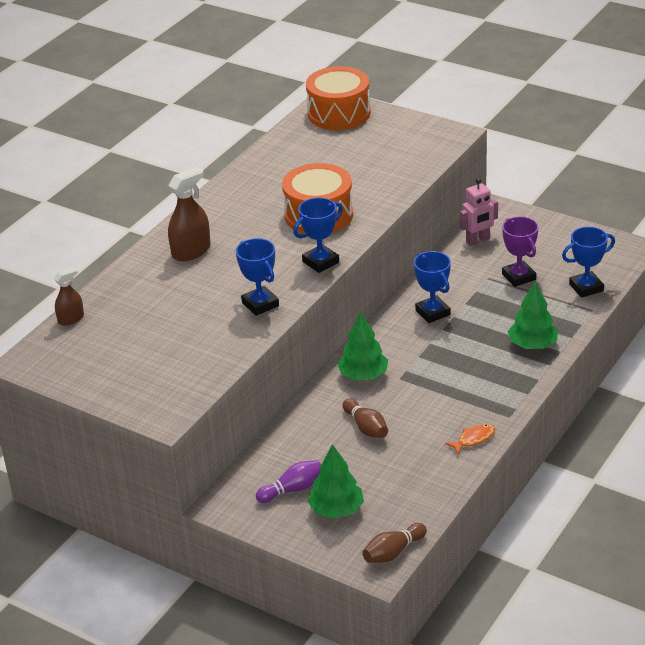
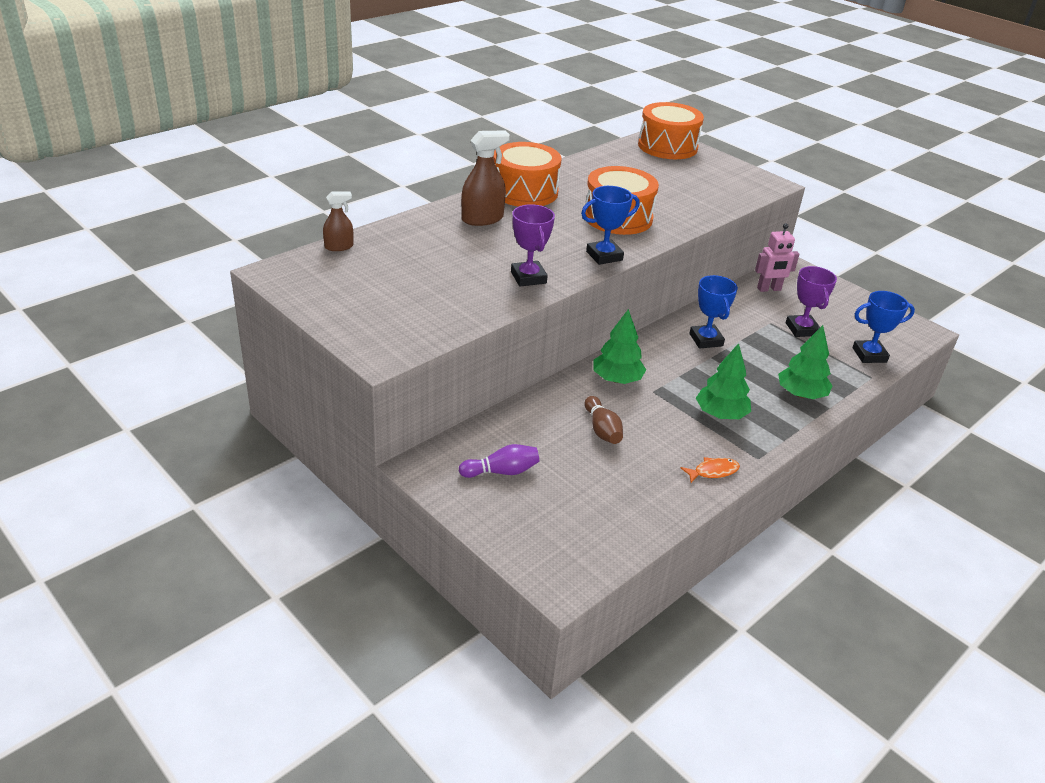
camera: 10 degrees right, 0 degrees up
(218, 208) = (524, 191): none -> orange drum
(260, 304) = (528, 277): blue trophy -> purple trophy
(336, 510) = (539, 506): green tree -> green tree (720, 414)
(393, 552) = (585, 571): brown bowling pin -> none

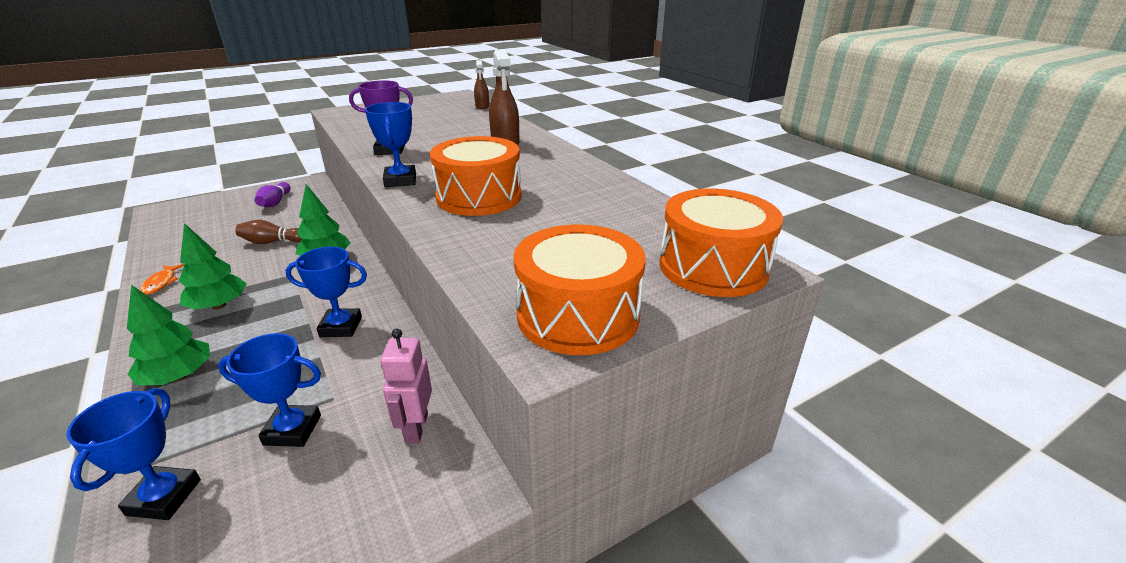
camera: 105 degrees right, 5 degrees down
(524, 191) = (558, 162): orange drum -> orange drum (578, 315)
(802, 329) = (292, 430): purple trophy -> blue trophy

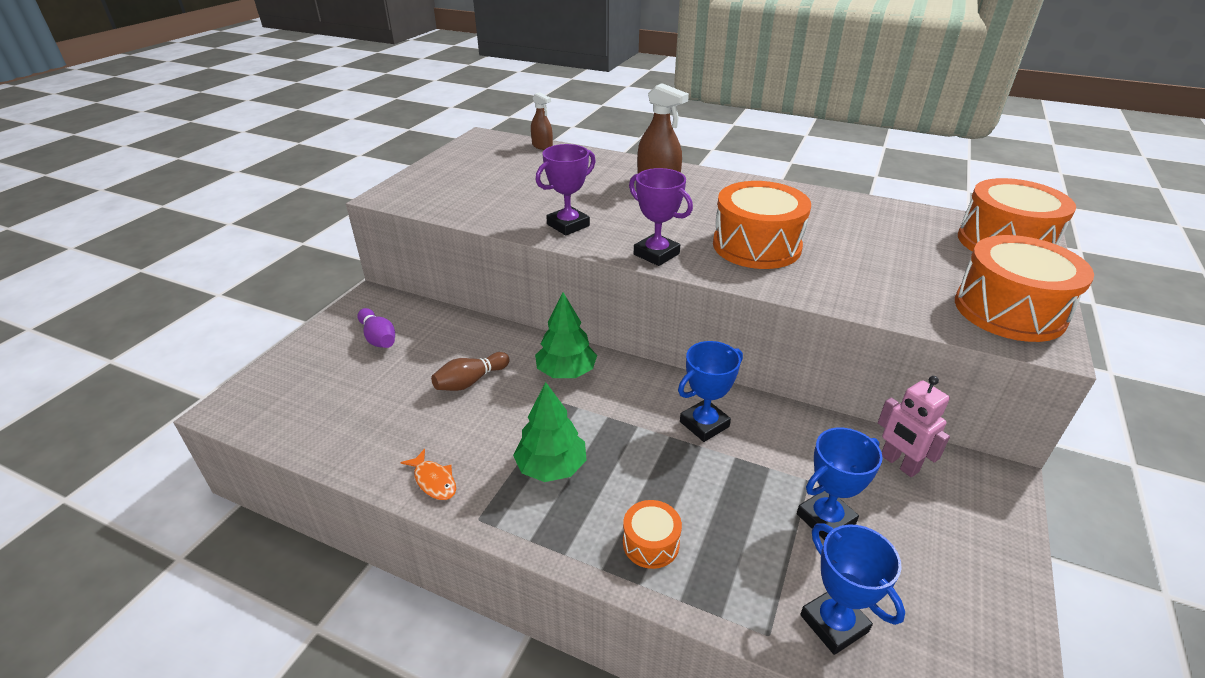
camera: 35 degrees left, 5 degrees up
(178, 376) = (650, 543): green tree -> orange drum
(400, 180) = (656, 254): blue trophy -> purple trophy

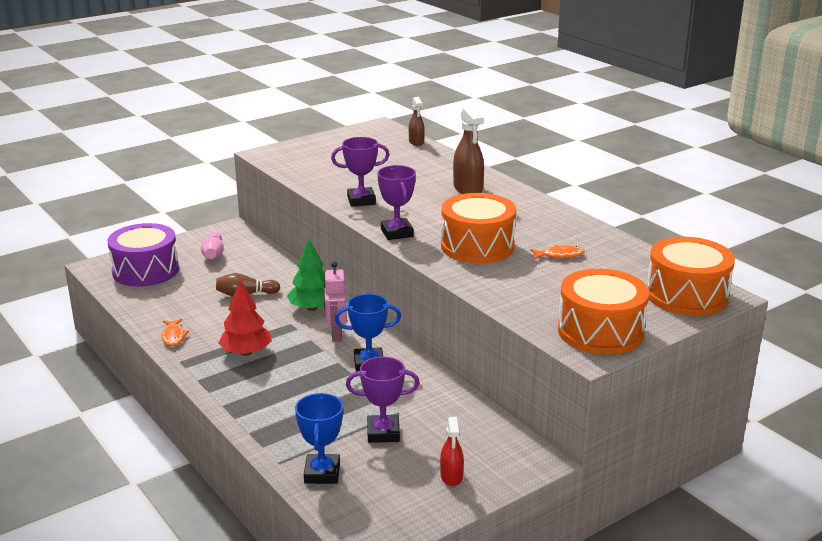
camera: 30 degrees right, 10 degrees down
(307, 391) = (145, 271): none -> purple drum
(378, 338) = (213, 254): purple bowling pin -> pink bowling pin
(551, 467) = (246, 352): green tree -> red tree
(650, 543) = (262, 405): orange drum -> none
(825, 519) = (383, 433): blue trophy -> purple trophy
(843, 233) = (560, 255): none -> orange fish
(899, 464) = (475, 427): pink robot -> pink robot (336, 334)
(960, 549) = (451, 476): none -> red spray bottle

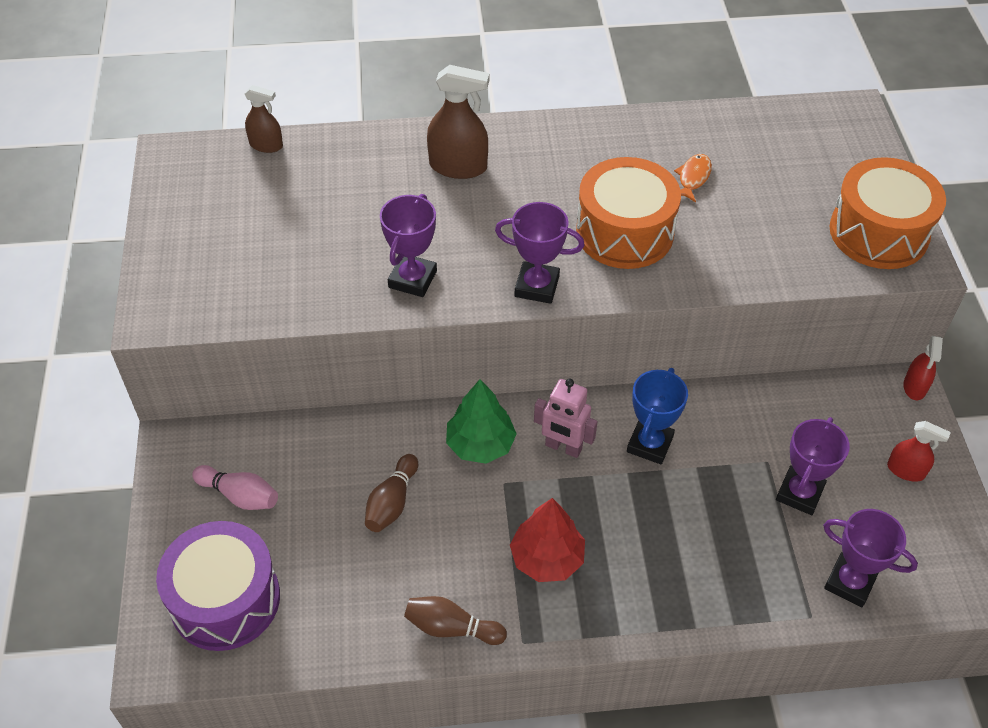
camera: 60 degrees left, 25 degrees up
(173, 336) = (451, 628): orange fish -> brown bowling pin
(322, 473) = (850, 582): blue trophy -> purple trophy
(542, 462) = (914, 387): none -> red spray bottle
(686, 295) = (839, 134): orange drum -> none

